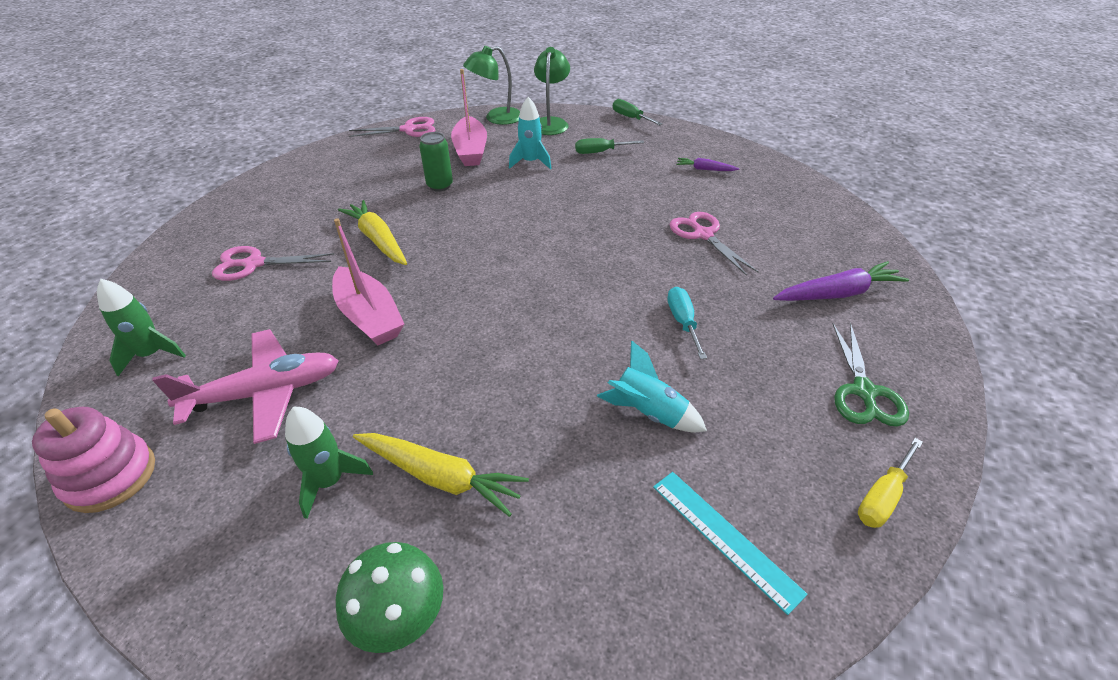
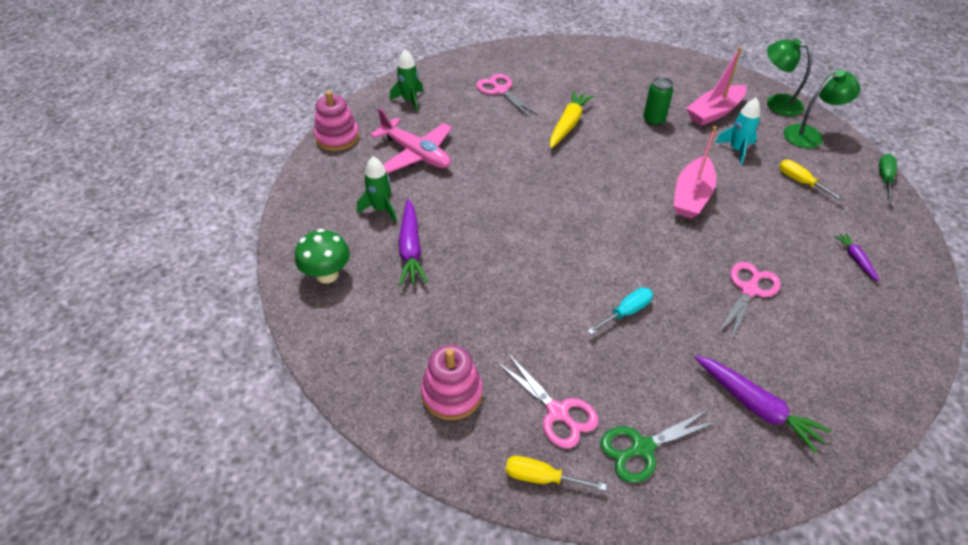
camera: 60 degrees right, 5 degrees up
(369, 317) = (499, 159): pink boat -> pink boat (691, 196)
(408, 129) = (704, 69): pink scissors -> pink scissors (557, 412)
(440, 477) = (410, 249): yellow carrot -> purple carrot
(600, 152) = (800, 182): green screwdriver -> yellow screwdriver
(648, 412) = (523, 323): turquoise rocket -> none
(724, 537) = (452, 393): turquoise ruler -> pink stacking toy

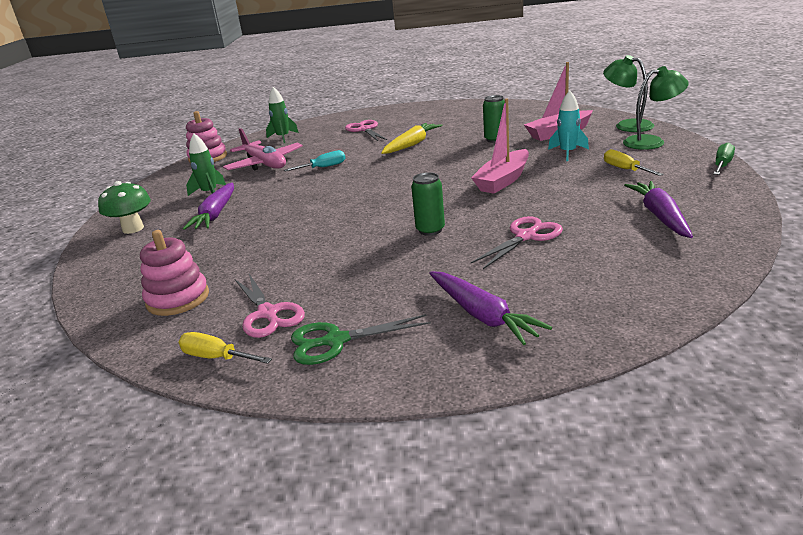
camera: 15 degrees right, 20 degrees down
(626, 312) = (386, 250): turquoise screwdriver -> turquoise screwdriver (323, 167)
(654, 279) = (430, 230): none -> green can
(855, 259) = (660, 216): purple carrot -> purple carrot, size x1.80

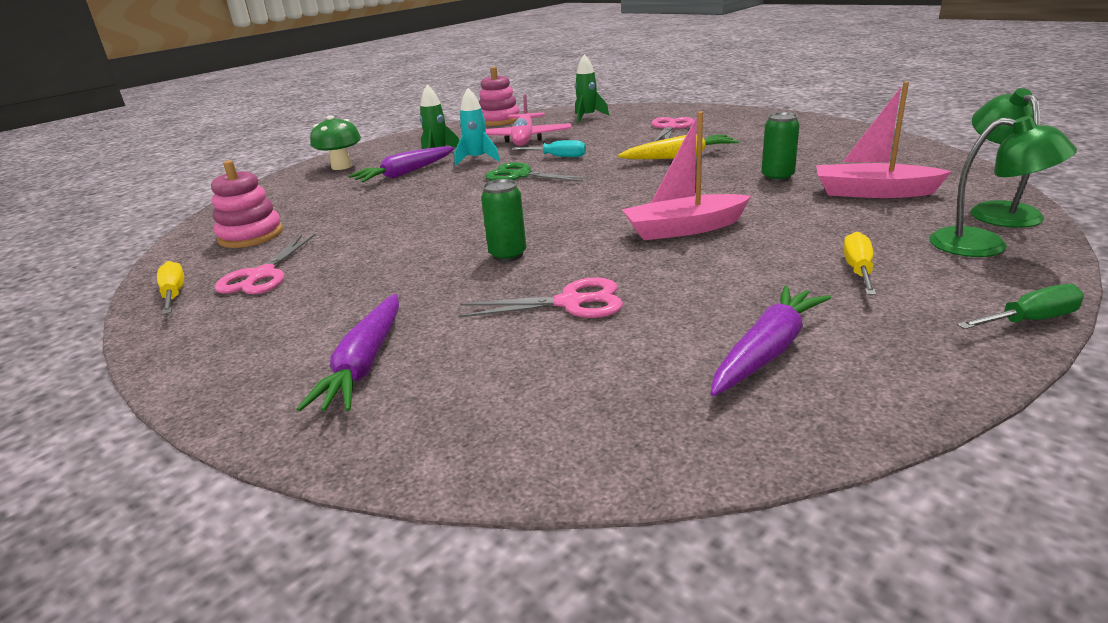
camera: 40 degrees right, 0 degrees up
(336, 341) = (244, 323): green scissors -> green scissors (521, 175)
(568, 153) = (829, 222): turquoise rocket -> turquoise rocket (477, 159)

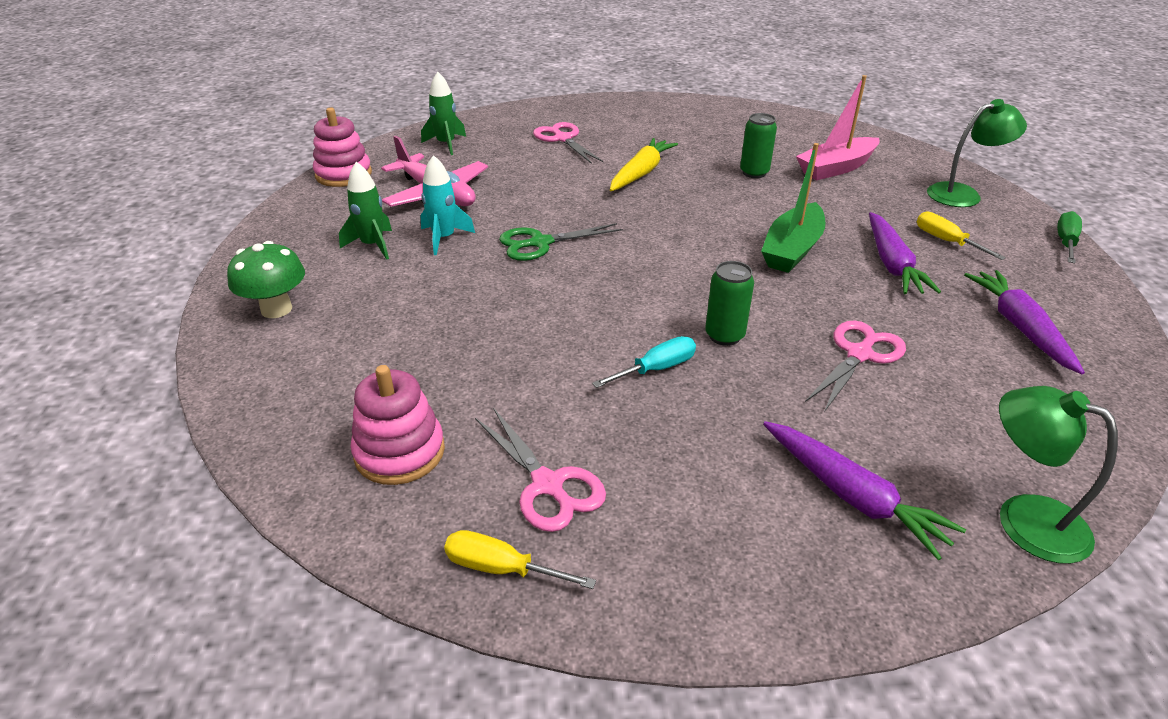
camera: 50 degrees left, 10 degrees up
(405, 173) = (397, 287): purple carrot -> purple carrot (892, 264)
(558, 157) = (528, 207): turquoise screwdriver -> turquoise screwdriver (656, 369)
(684, 229) = (792, 249): pink boat -> green boat
(997, 210) = (921, 162): green lamp -> green lamp (1024, 518)

